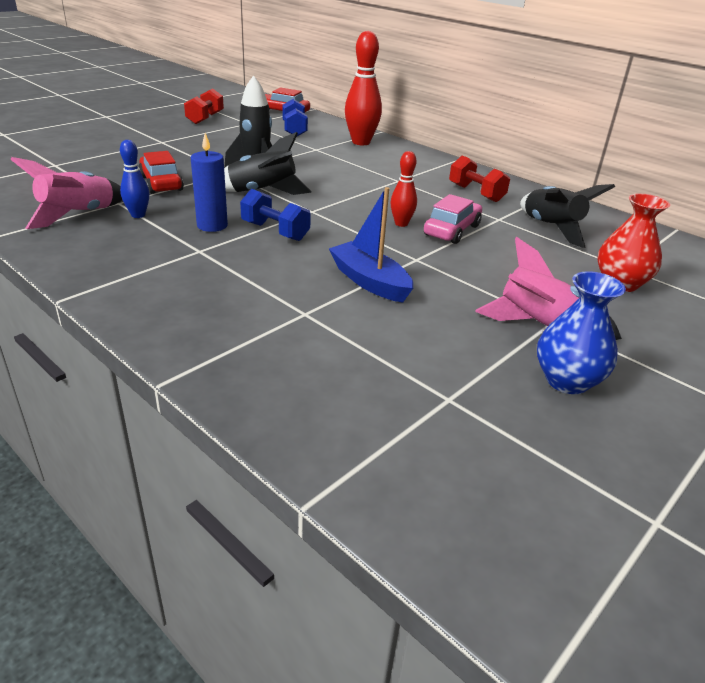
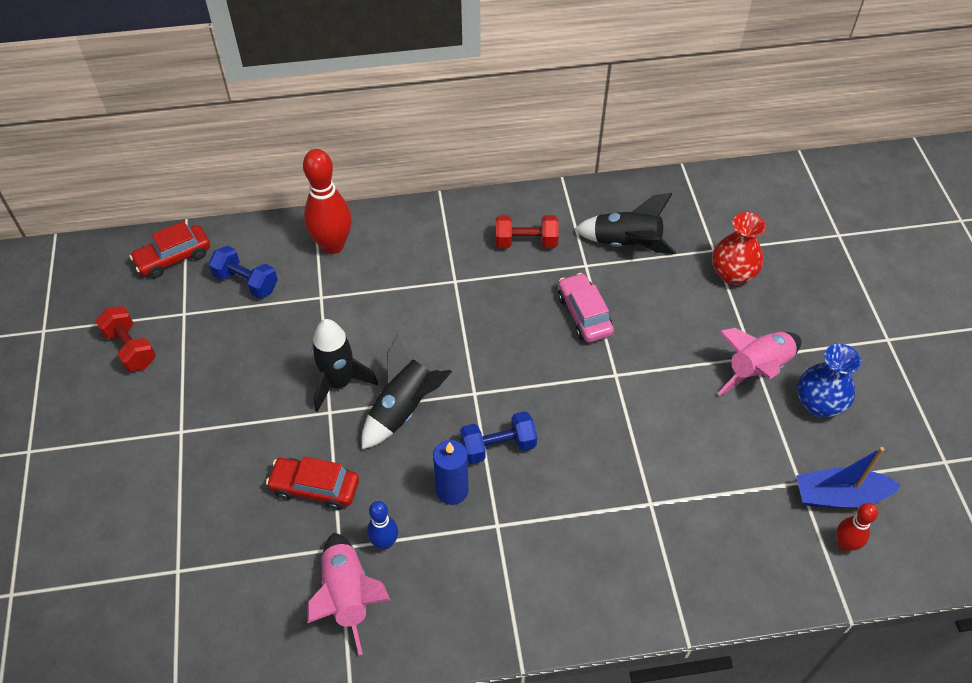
camera: 50 degrees left, 20 degrees up
(370, 282) = (631, 431): blue boat -> blue boat (839, 496)
(401, 224) = (547, 342): red bowling pin -> red bowling pin (844, 544)

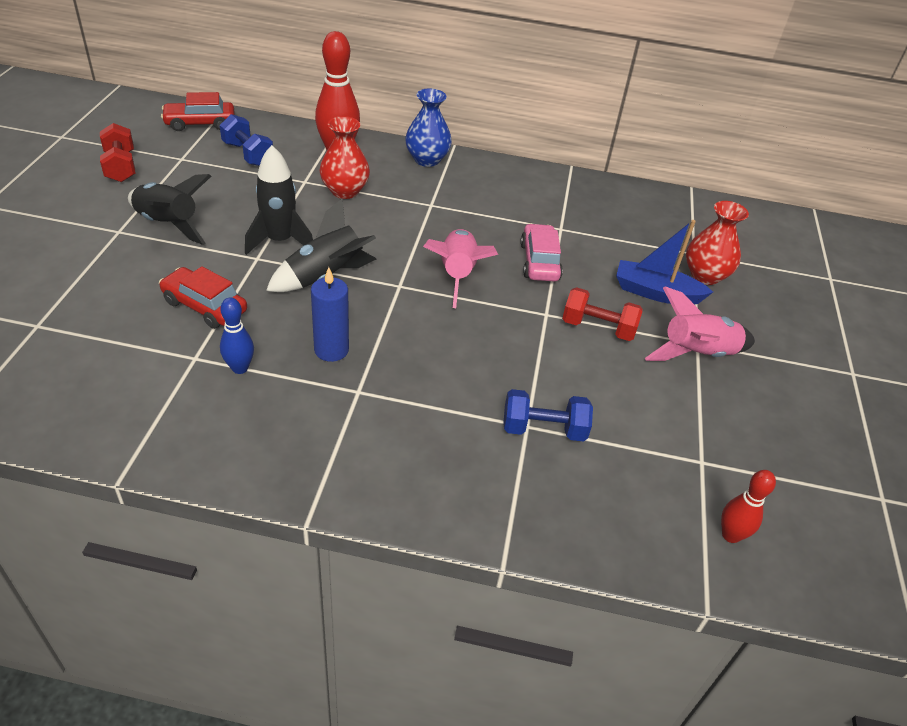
camera: 15 degrees right, 10 degrees down
(347, 596) = (175, 397): pink rocket -> pink rocket (457, 275)
(366, 295) = (345, 191): none -> red vase
(498, 446) = (397, 331): blue dumbbell -> blue dumbbell (543, 429)
(526, 242) = (513, 198): red dumbbell -> red dumbbell (598, 328)
(626, 244) = (608, 225): black rocket -> black rocket (168, 224)
(818, 404) = (752, 402): blue vase -> blue vase (427, 159)
(839, 496) = (743, 488): blue boat -> blue boat (656, 293)

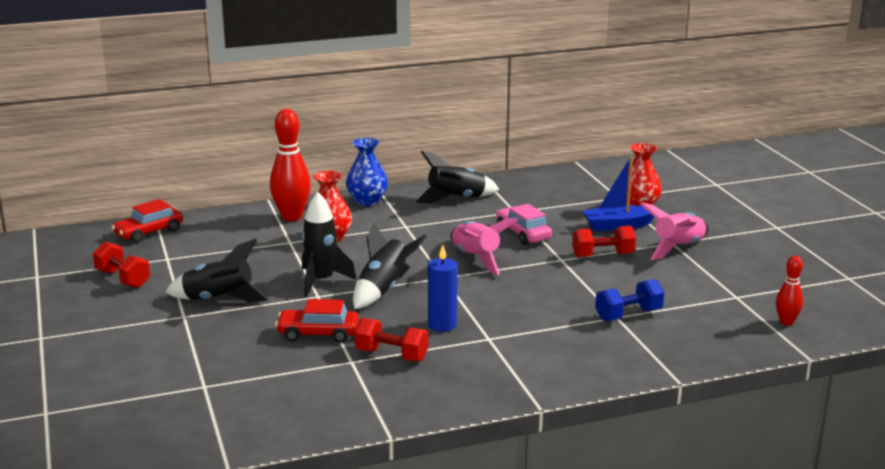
camera: 25 degrees left, 20 degrees down
(240, 368) = (391, 355): blue bowling pin -> red dumbbell
(248, 154) = (219, 239): blue dumbbell -> none
(516, 189) = (456, 199): none -> black rocket

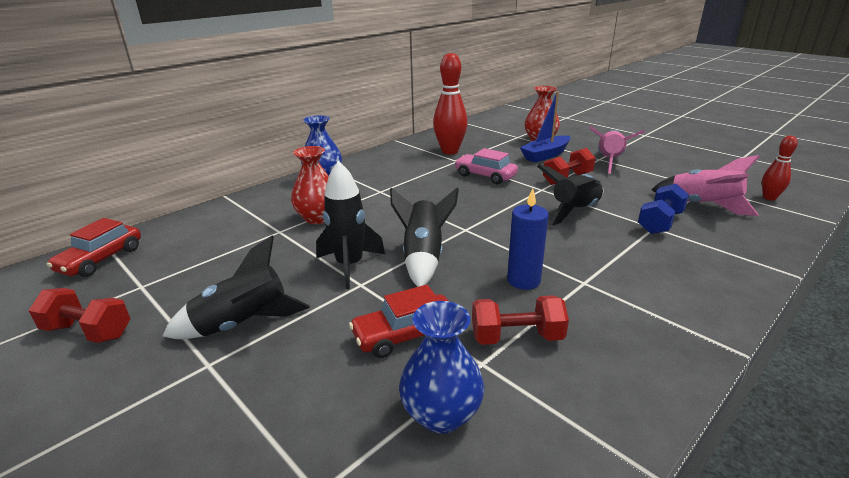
camera: 25 degrees left, 5 degrees up
(292, 217) = (262, 206): red bowling pin -> red bowling pin (450, 151)
(299, 376) = (441, 414): none -> blue vase
(456, 199) = (399, 161): black rocket -> black rocket (574, 211)
(476, 258) = (473, 205): pink rocket -> pink rocket (703, 205)

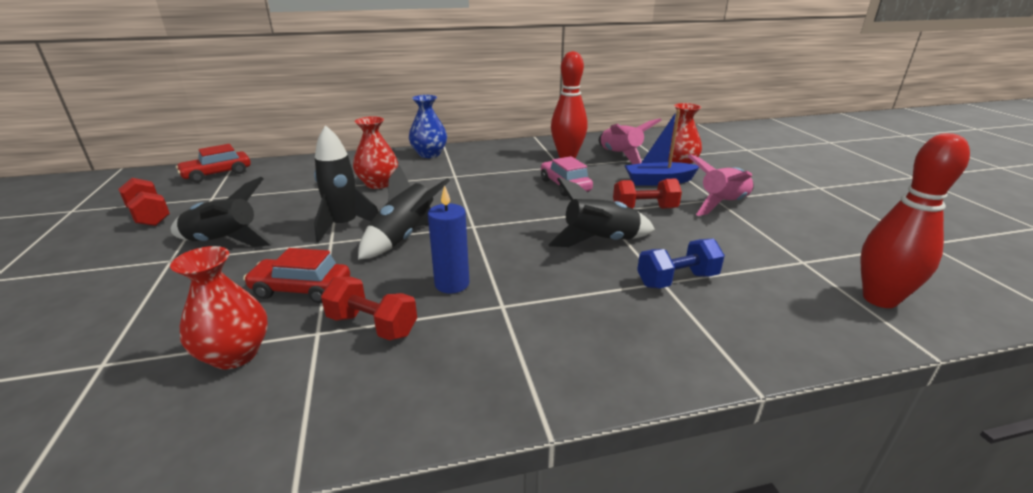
camera: 30 degrees right, 0 degrees up
(441, 414) = (235, 354): blue vase -> red vase
(703, 205) = (764, 280): pink rocket -> pink rocket (620, 156)
(769, 198) = (879, 299): red bowling pin -> red bowling pin, size x1.84

